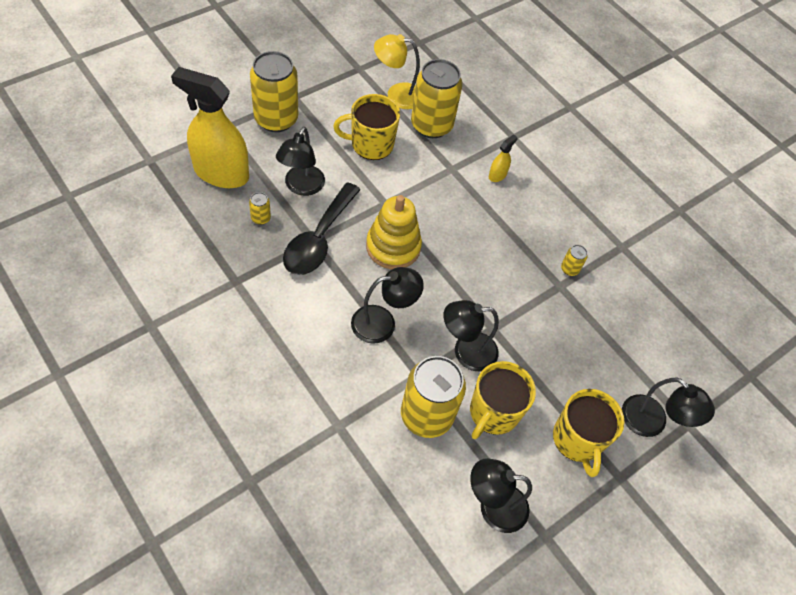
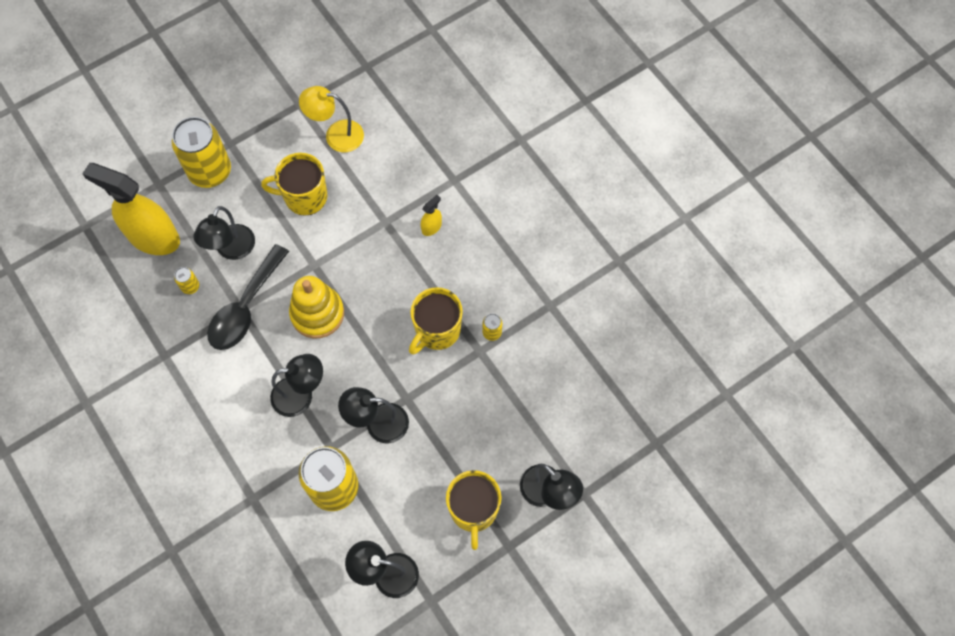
camera: 10 degrees right, 10 degrees up
(431, 125) = (369, 170): yellow can -> none
(493, 412) = (397, 484): yellow mug -> yellow mug (437, 330)

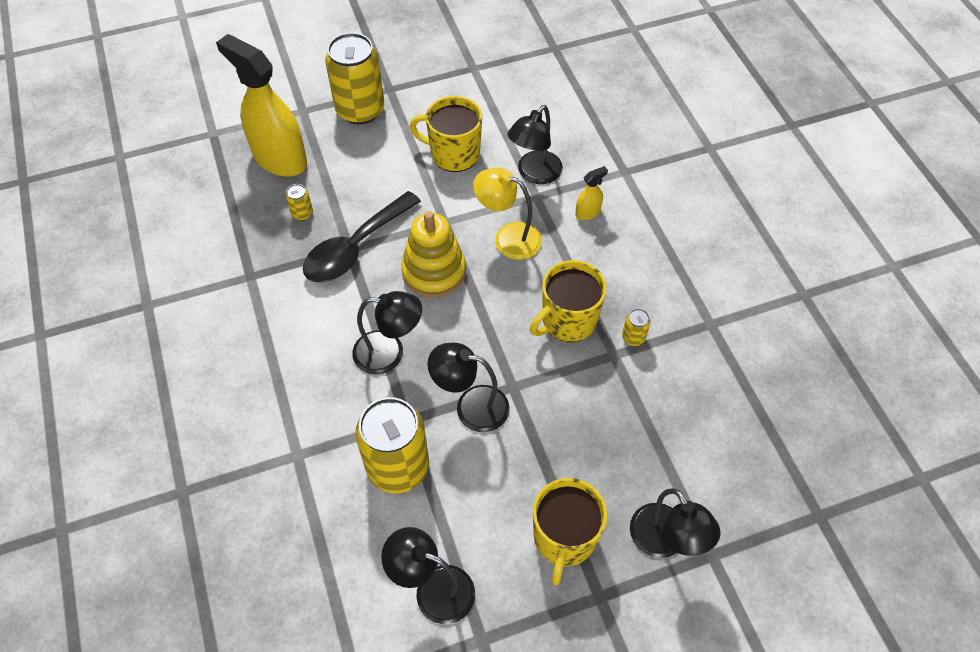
camera: 15 degrees right, 10 degrees down
(231, 250) = (359, 188): black lamp -> black lamp (534, 174)
(336, 135) = (505, 103): yellow lamp -> yellow lamp (508, 237)

